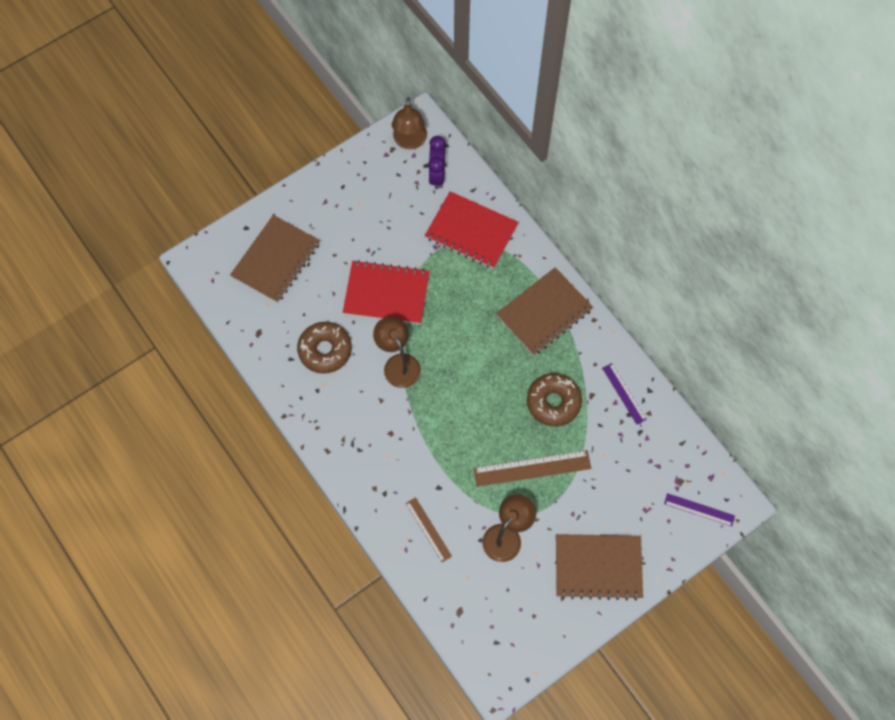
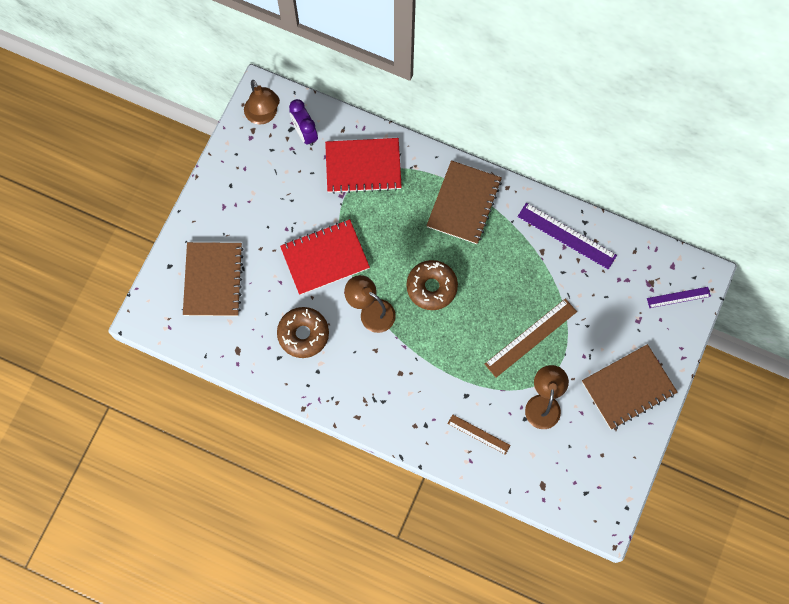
camera: 30 degrees left, 5 degrees up
(553, 402) = (515, 274): brown donut -> brown donut (431, 287)
(624, 393) = (566, 236): purple ruler -> purple ruler, size x1.68

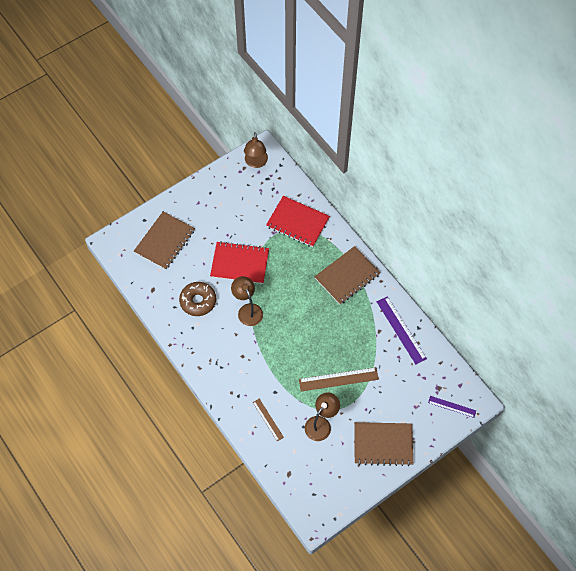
camera: 30 degrees right, 10 degrees down
(305, 133) = (274, 185): purple clock -> none
(431, 287) = (294, 315): brown donut -> none

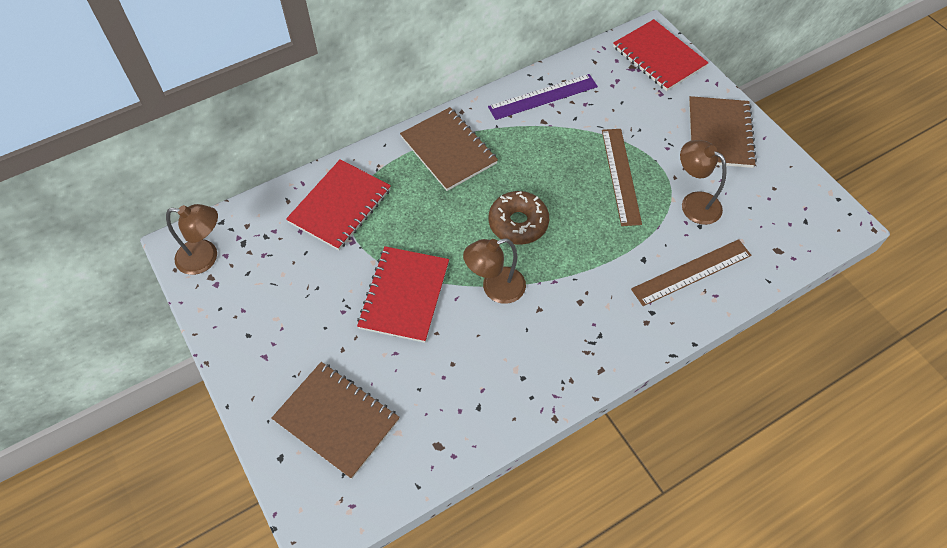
camera: 85 degrees left, 5 degrees down
(198, 301) = (471, 366): brown donut -> brown donut (518, 223)
(268, 419) = (691, 272): brown ruler -> brown ruler, size x1.68
(452, 406) = (659, 57): purple ruler -> red notebook

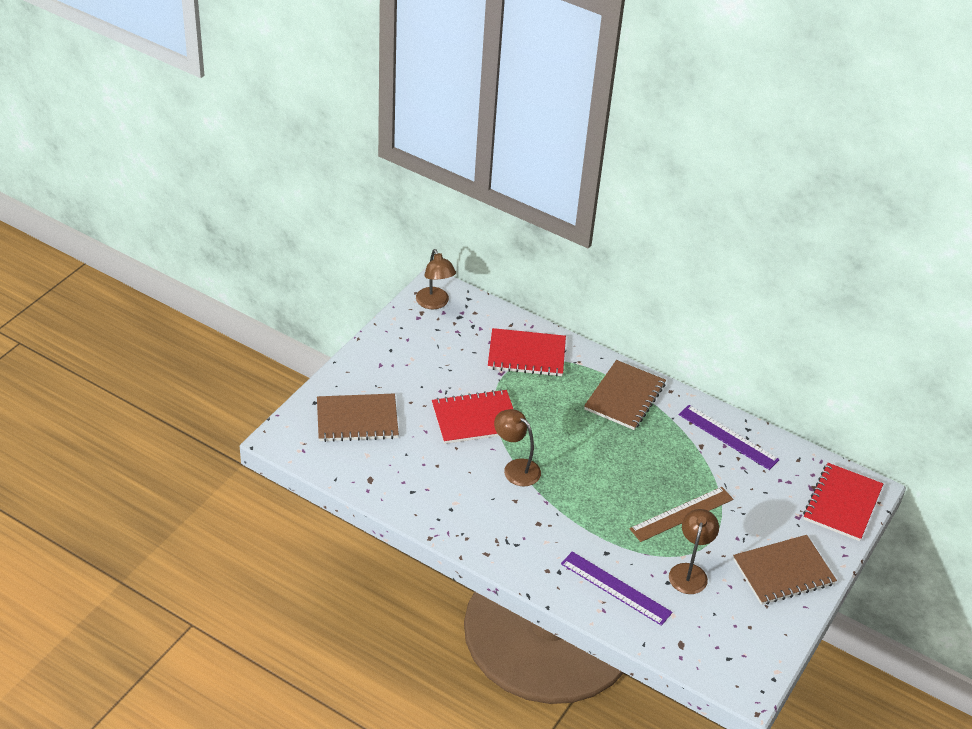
camera: 60 degrees right, 15 degrees down
(336, 420) = (357, 419): brown notebook -> brown notebook turned 75 degrees clockwise
(518, 223) = (585, 462): brown donut -> none
(691, 272) = (615, 588): brown ruler -> purple ruler

